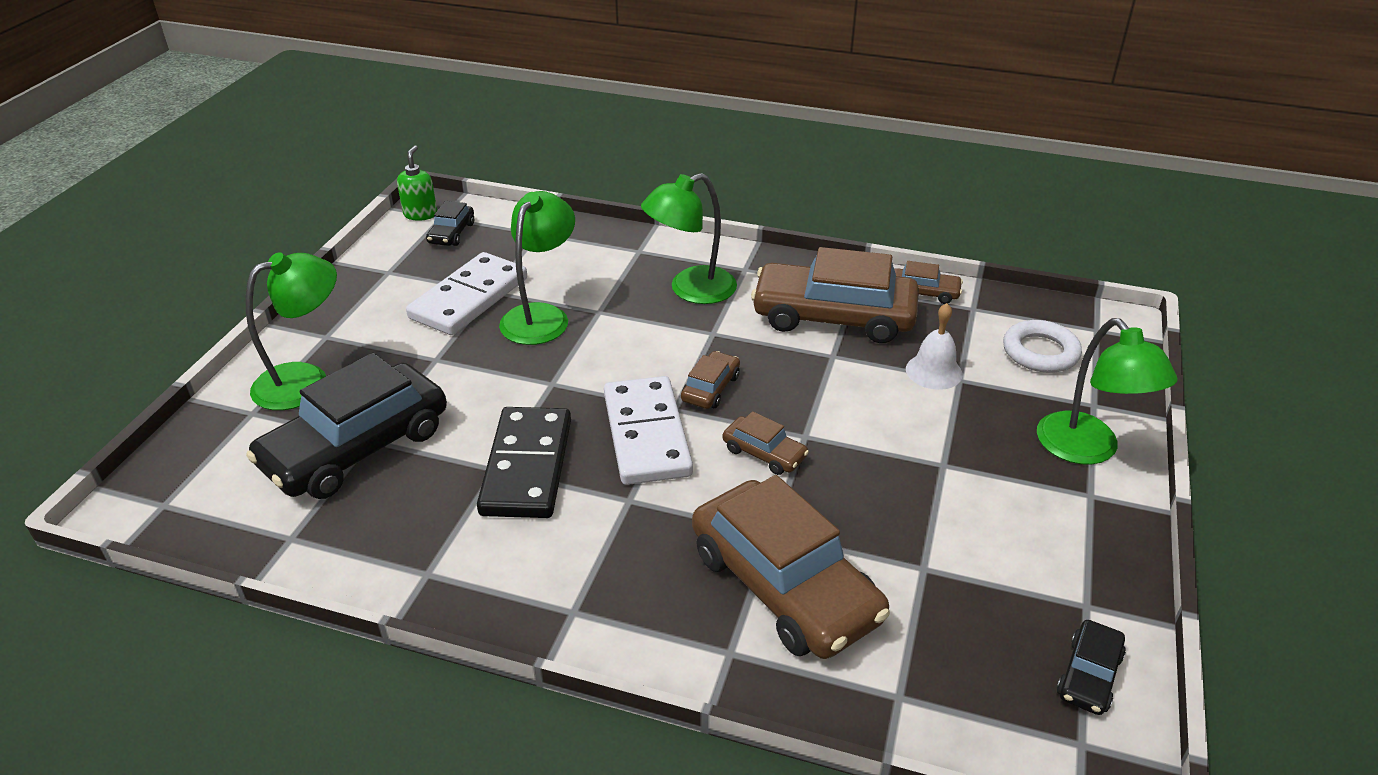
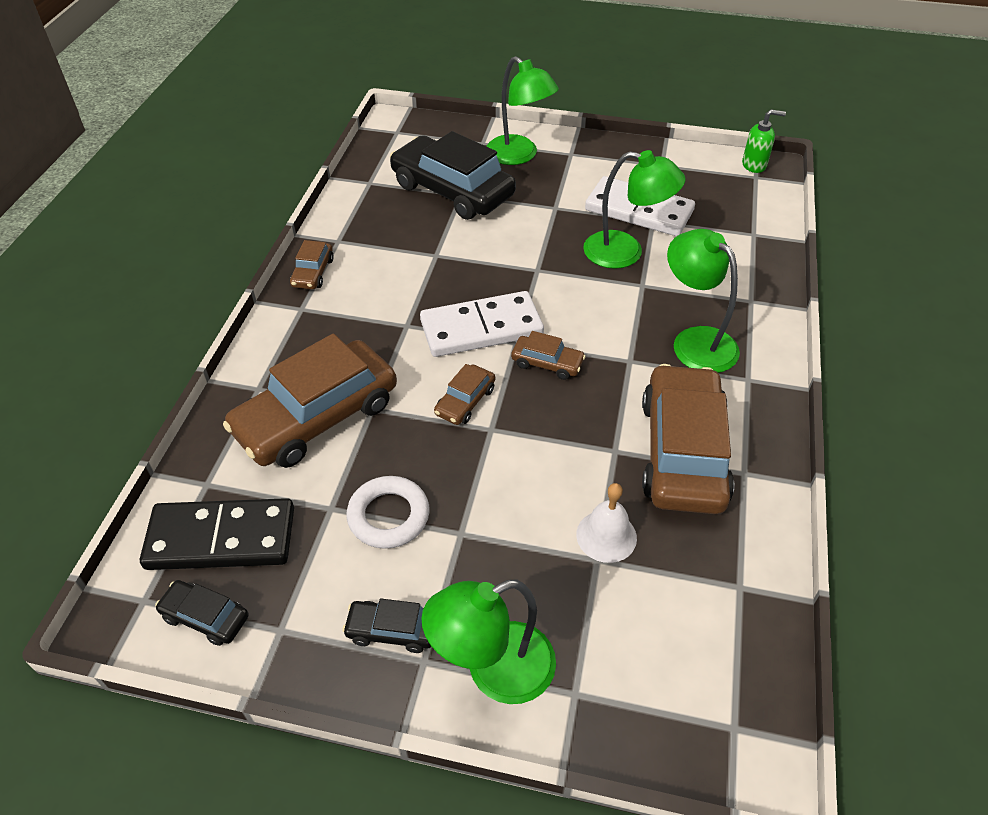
camera: 85 degrees right, 10 degrees up
(451, 233) = (731, 186): black car -> black car (392, 630)
(526, 466) = (439, 269): black domino -> black domino (221, 538)
(924, 292) = (757, 537): brown car -> brown car (313, 272)
(1040, 352) = (666, 649): white ring -> white ring (388, 516)

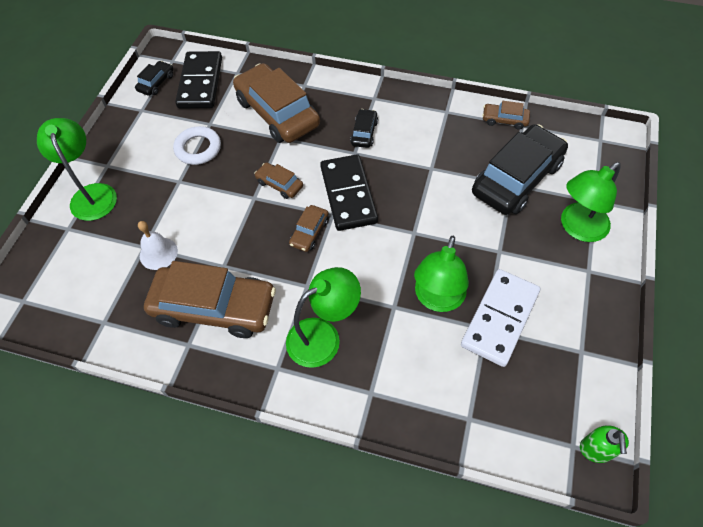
camera: 95 degrees right, 10 degrees up
(313, 272) = (410, 101): brown car -> brown car (504, 120)
(392, 630) = (127, 152): black car -> black car (364, 133)
(481, 328) = (348, 194): white domino -> black domino

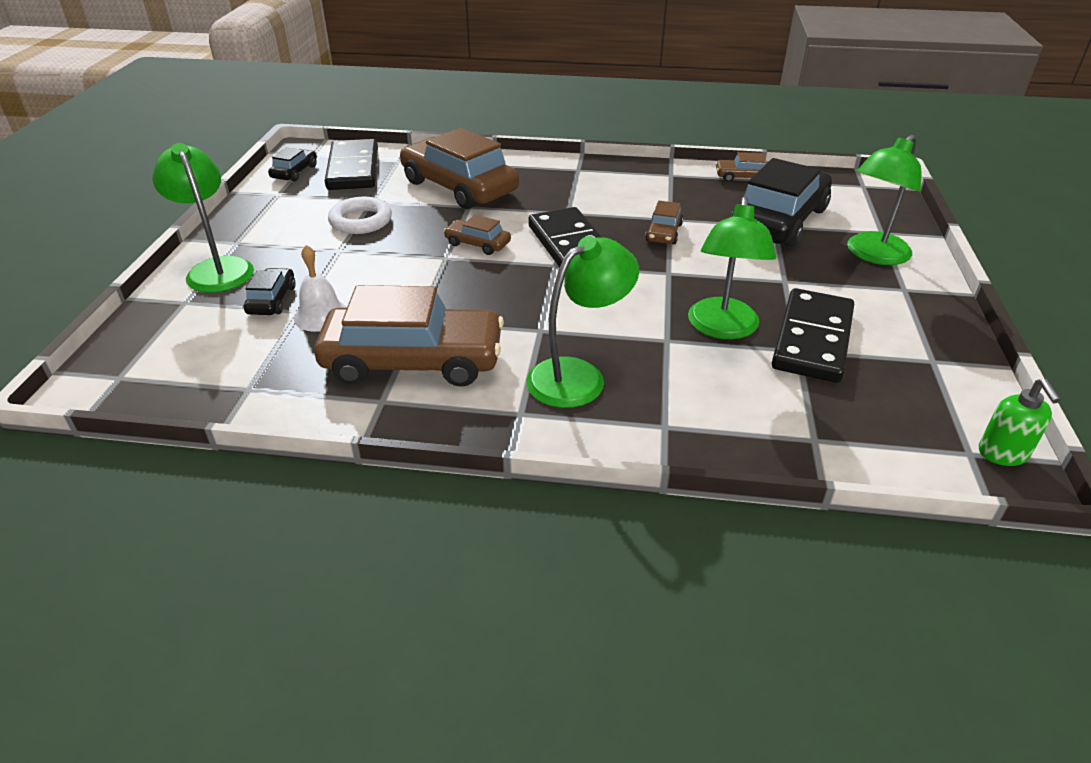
camera: 10 degrees left, 20 degrees down
(309, 232) = (529, 282): brown car -> brown car (663, 232)
(364, 133) = (575, 196): black car -> black car (272, 300)
(500, 319) = (813, 339): white domino -> black domino

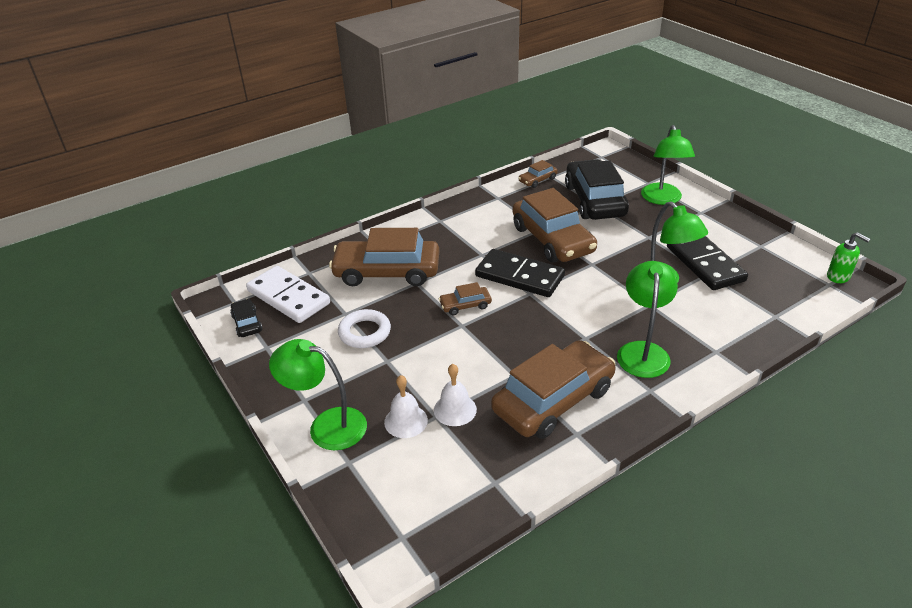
camera: 40 degrees left, 0 degrees up
(272, 300) = (406, 421): black car -> white bell
(353, 169) = (288, 297): black domino -> white domino
(663, 232) = (552, 239): brown car -> brown car, size x2.22

